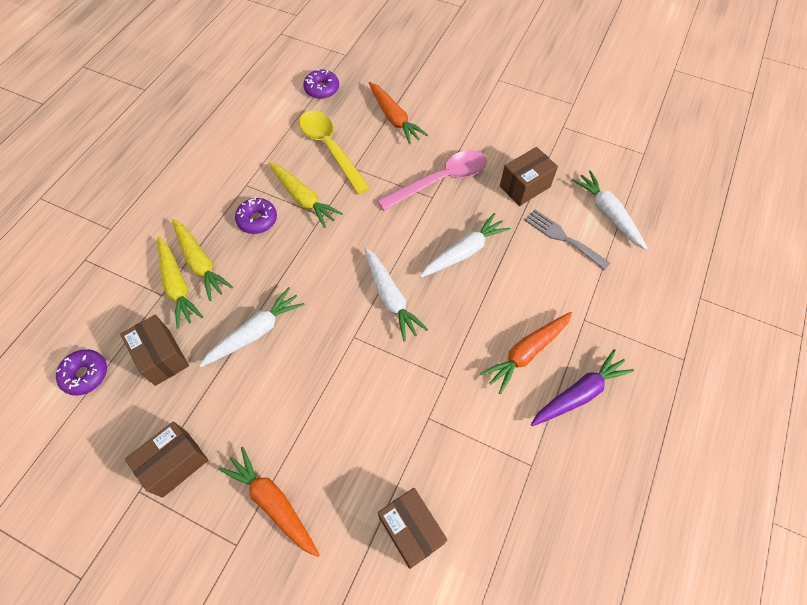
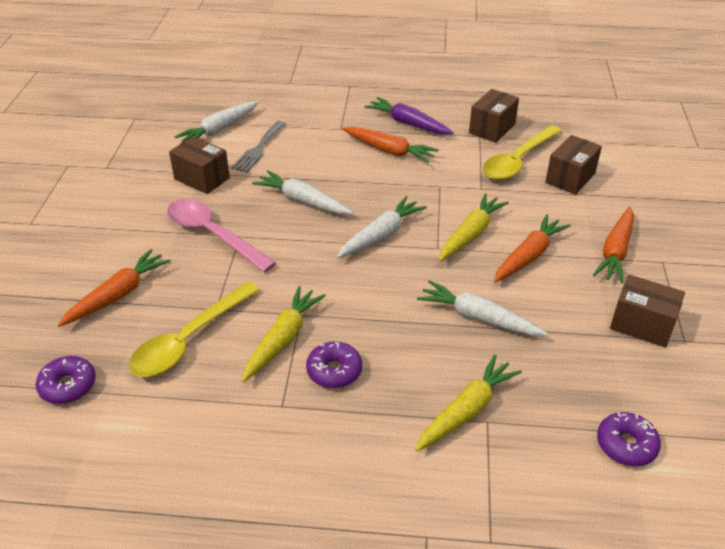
camera: 110 degrees left, 20 degrees down
(162, 357) = (556, 383): brown box -> brown box (492, 128)
(200, 263) = (424, 401): yellow carrot -> yellow carrot (471, 234)
(307, 412) = (529, 256): none -> orange carrot
(466, 485) = (518, 161): none -> yellow spoon

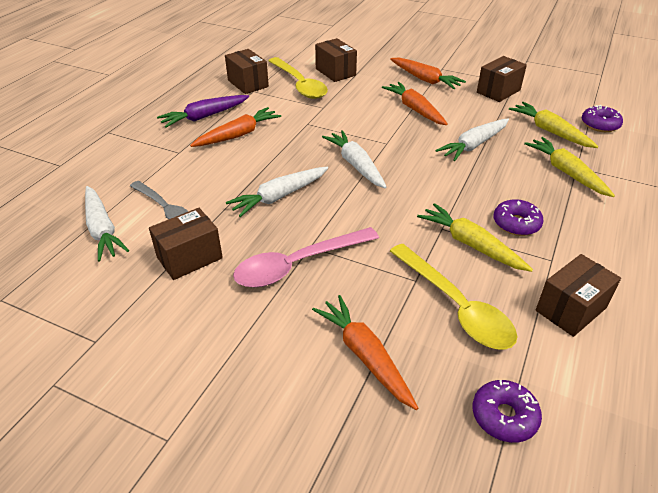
camera: 70 degrees left, 0 degrees up
(208, 425) = (570, 309): none -> brown box
(471, 234) = (377, 125): yellow carrot -> yellow carrot (549, 131)

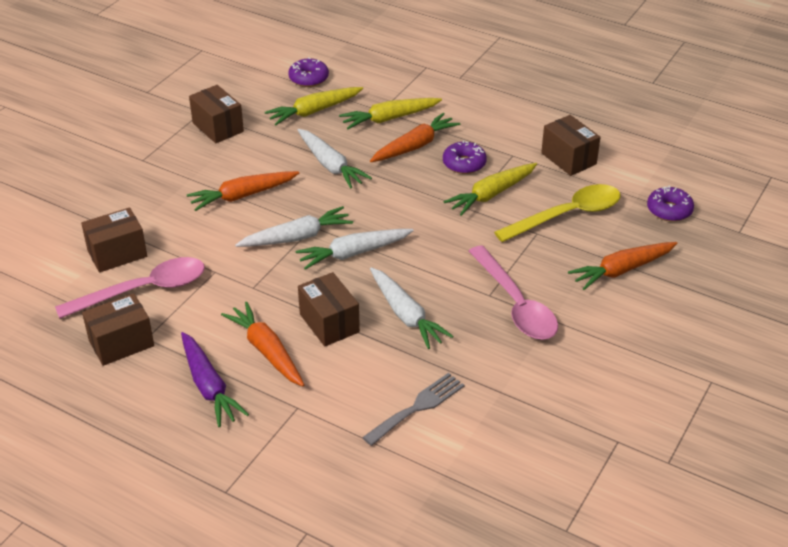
camera: 85 degrees left, 0 degrees up
(102, 230) = (453, 461): white carrot -> white carrot (297, 237)
(189, 258) = (504, 382): brown box -> brown box (329, 323)
(299, 84) = (143, 290): yellow spoon -> pink spoon
(425, 79) = (168, 177): orange carrot -> orange carrot (415, 146)

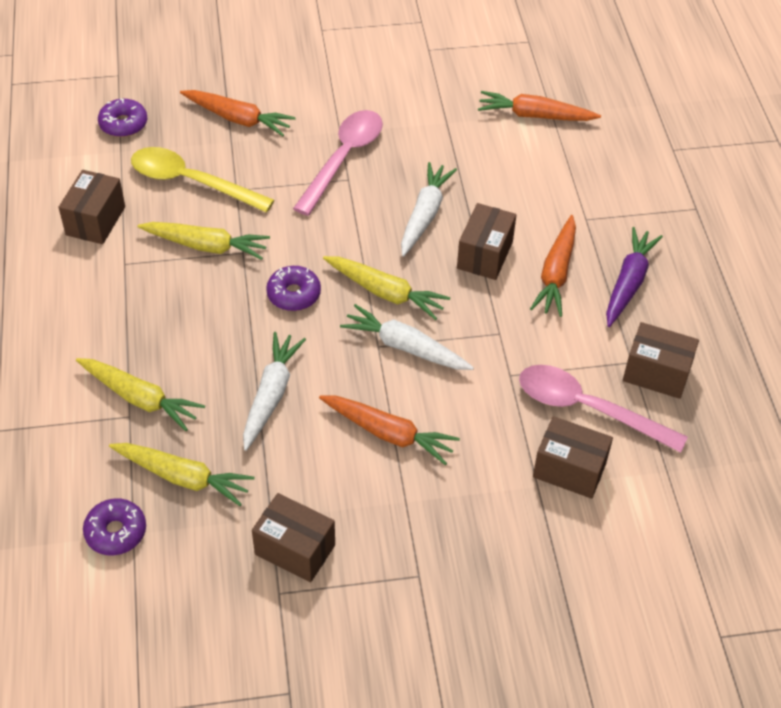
camera: 130 degrees left, 10 degrees up
(218, 127) = (295, 549): brown box -> brown box turned 75 degrees counterclockwise
(353, 253) = (386, 293): white carrot -> yellow carrot
(415, 146) = (174, 346): orange carrot -> orange carrot (534, 115)
(417, 407) = (510, 156): grey fork -> none
(464, 164) = (172, 291): purple donut -> purple donut (294, 294)

